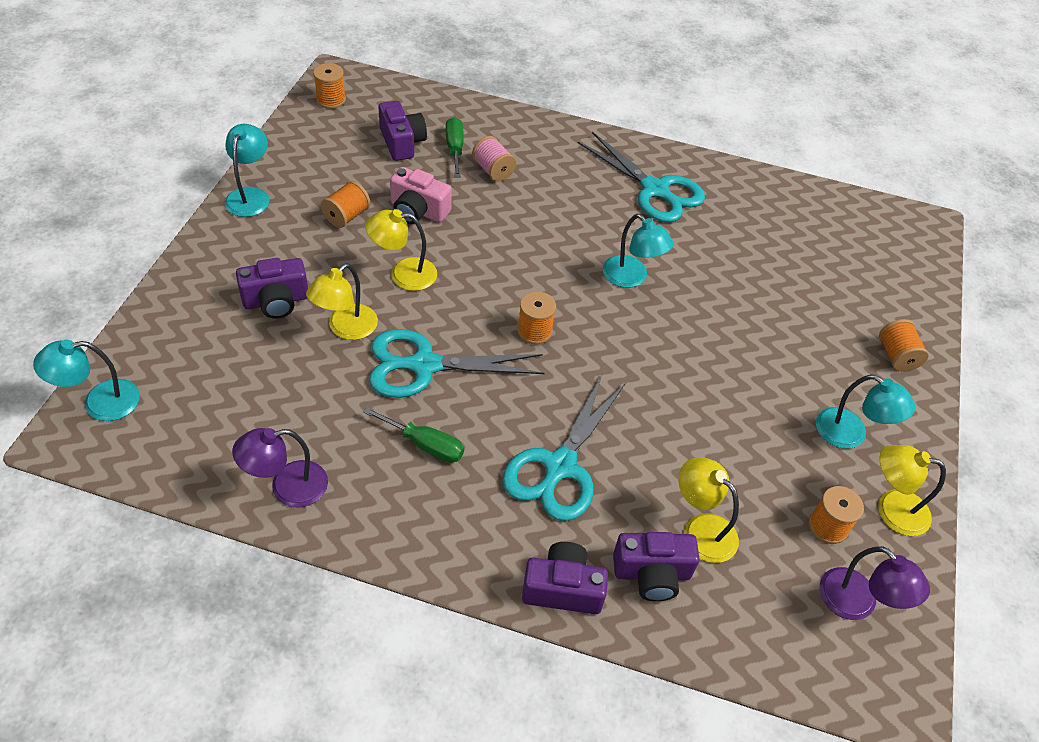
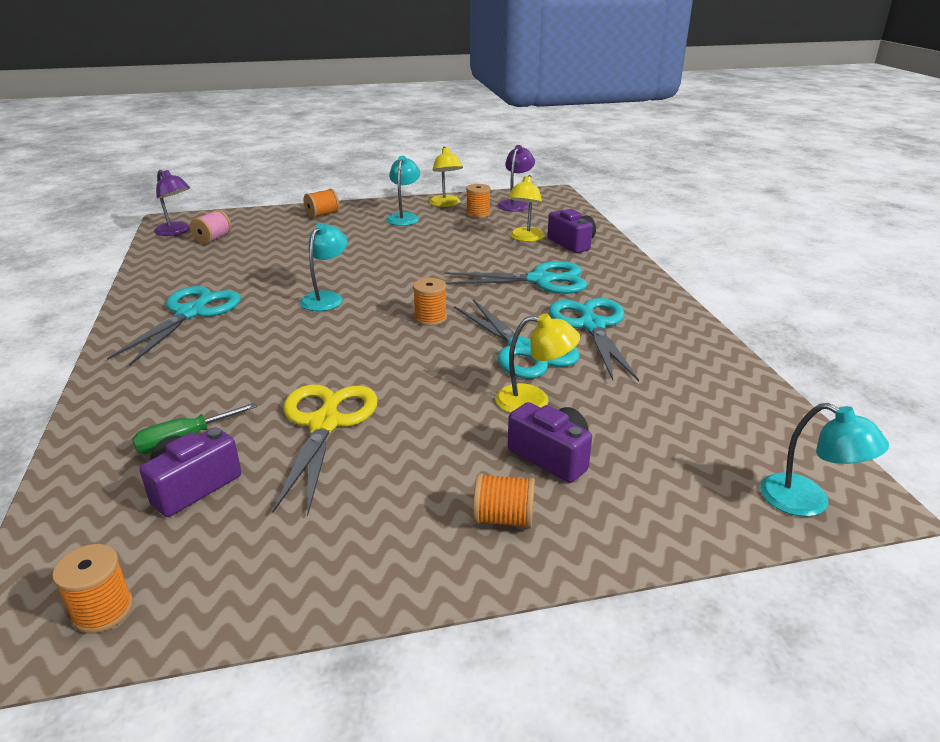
camera: 115 degrees left, 20 degrees down
(250, 195) = (408, 572): turquoise lamp -> none
(287, 487) = (707, 363): purple lamp -> purple lamp (176, 231)
(347, 216) = (376, 468): orange spool -> orange spool (503, 519)
(403, 274) = (430, 397): yellow lamp -> none
(418, 211) = (325, 424): pink camera -> yellow scissors
(425, 444) = (592, 326): green screwdriver -> turquoise scissors
(493, 170) = (214, 402): pink spool -> pink spool (213, 239)
(562, 589) = (618, 261): purple camera -> none

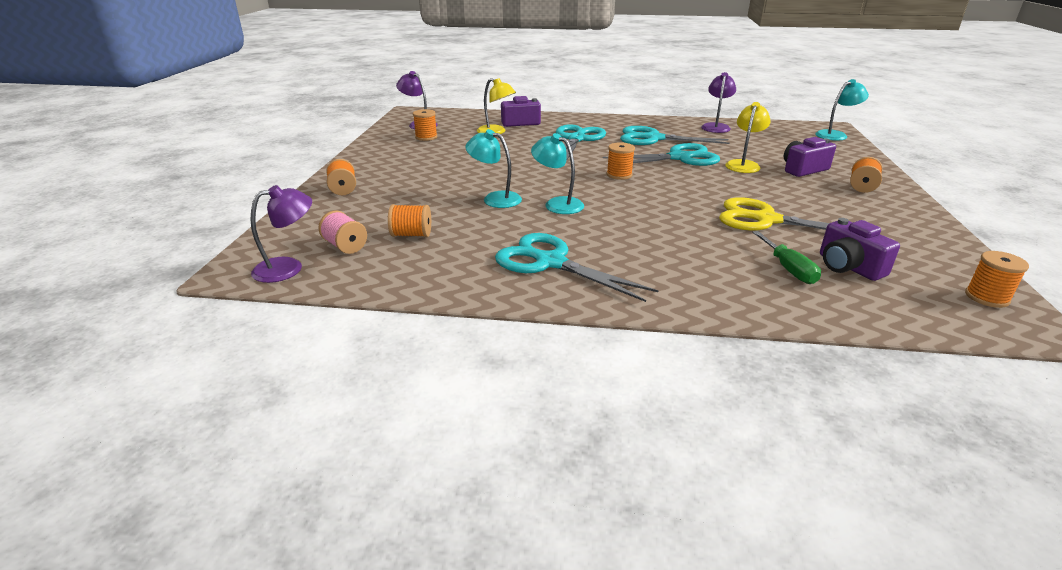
camera: 70 degrees left, 0 degrees up
(238, 254) = (411, 235): none -> orange spool
(404, 217) = (398, 160): turquoise lamp -> turquoise lamp (495, 198)
(446, 204) = (386, 143): yellow lamp -> none
(709, 369) = (716, 126): none -> purple lamp

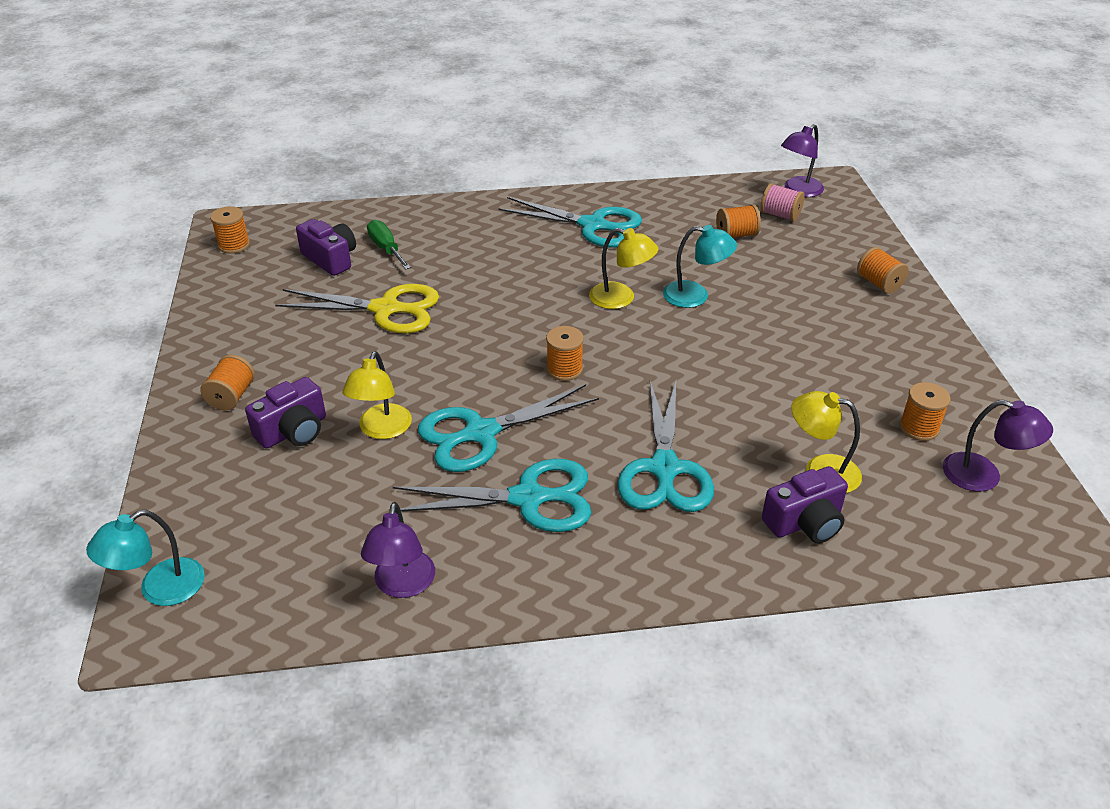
camera: 165 degrees right, 10 degrees up
(557, 204) = (621, 299): turquoise lamp -> yellow lamp

